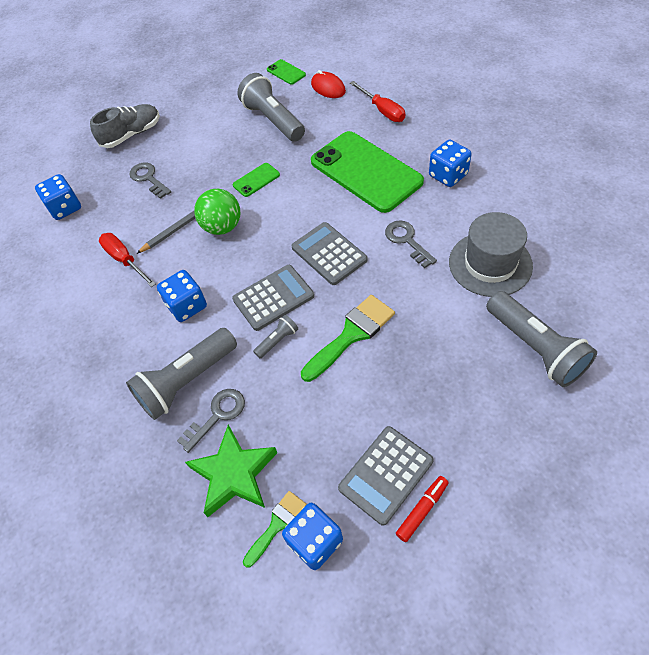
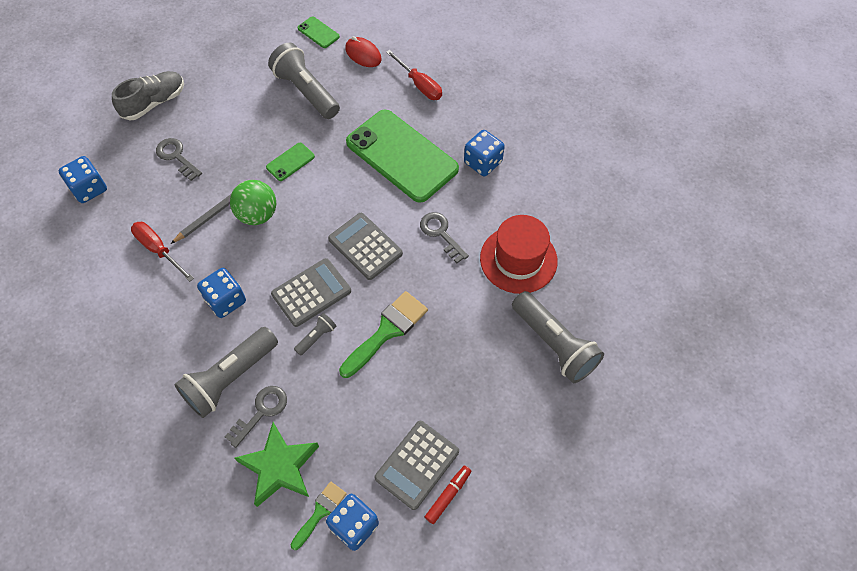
camera: 10 degrees left, 5 degrees up
(490, 264) = (518, 259): grey hat -> red hat

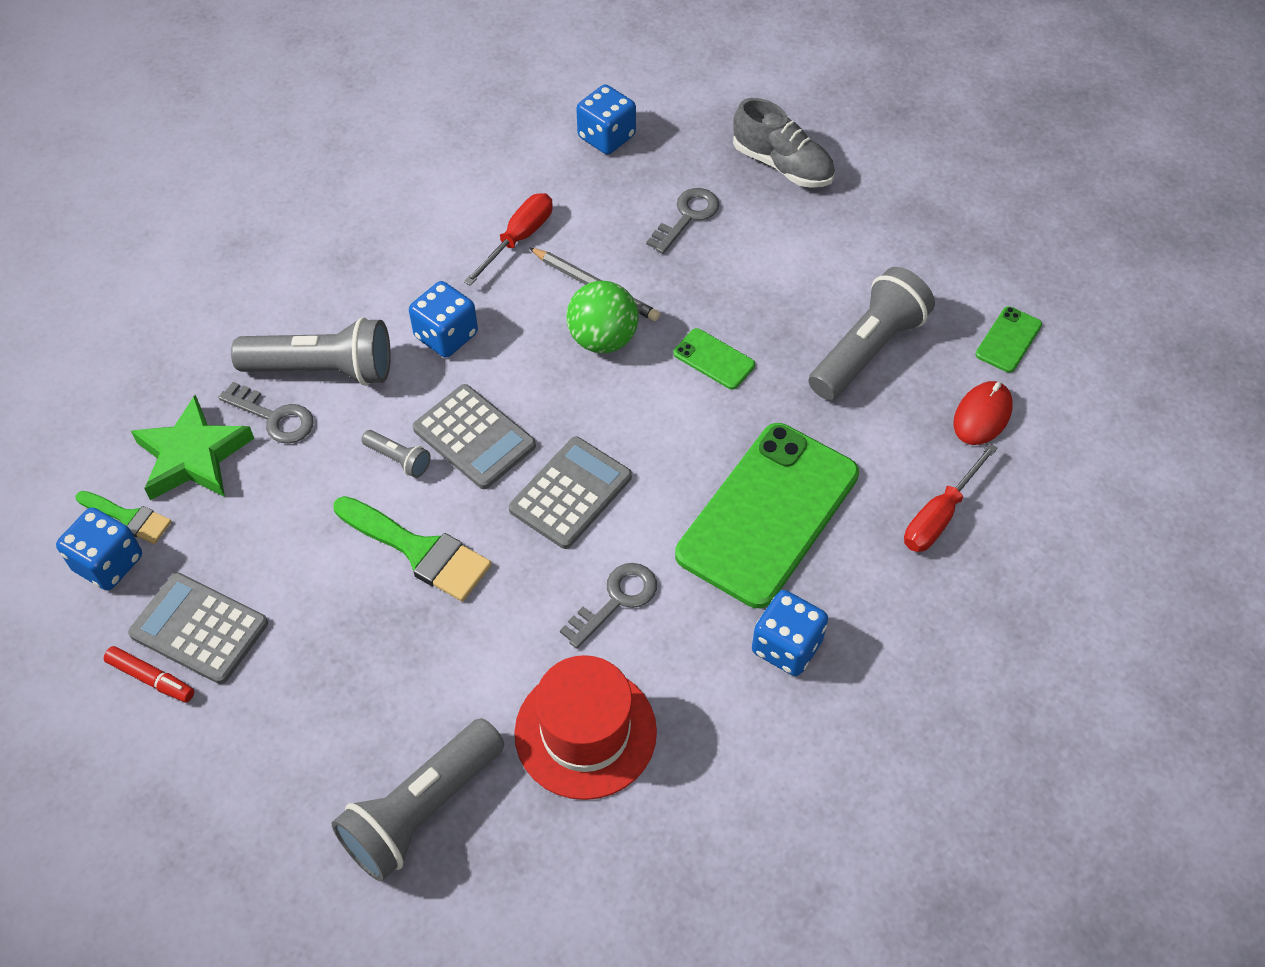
camera: 80 degrees right, 5 degrees down
(230, 378) = (323, 370): grey flashlight -> grey flashlight turned 150 degrees clockwise

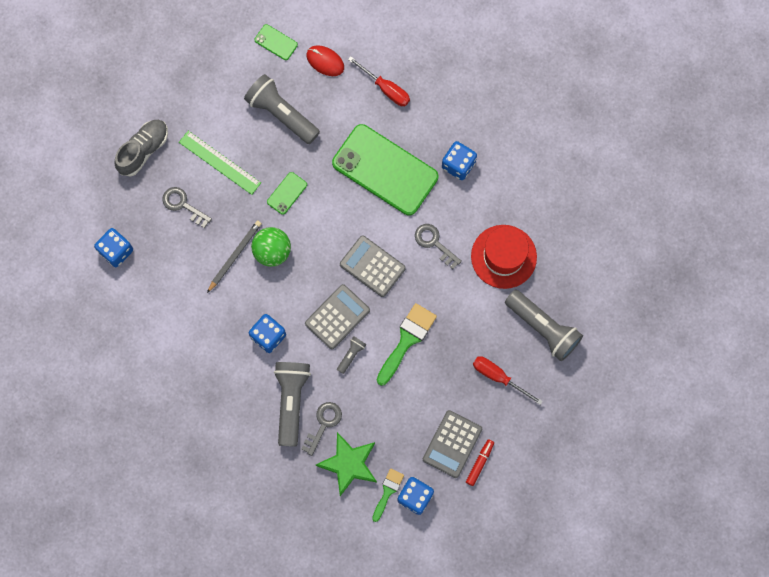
camera: 90 degrees left, 20 degrees up
(519, 238) = (197, 299): red screwdriver -> red screwdriver (498, 377)
(767, 263) = (219, 162): none -> green ruler

